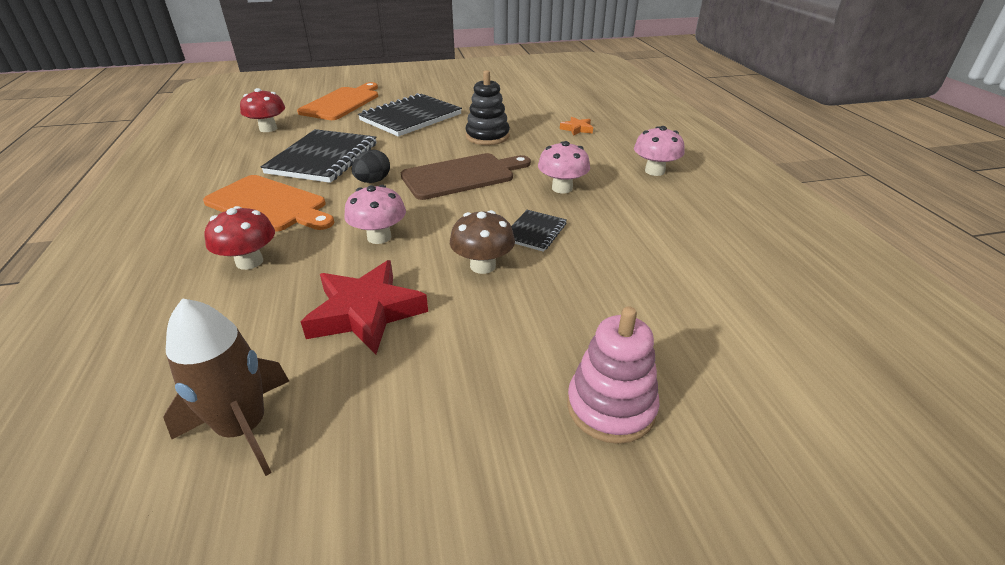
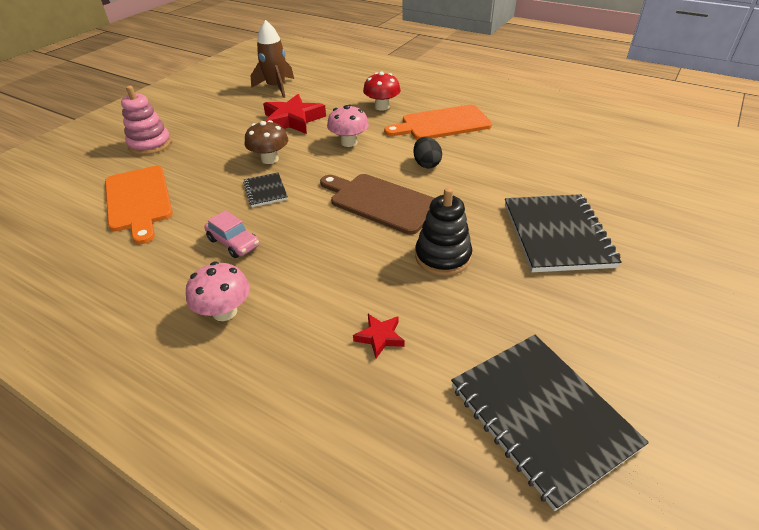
camera: 135 degrees right, 5 degrees up
(268, 129) = (602, 154): red mushroom -> none
(323, 158) = (498, 158): black notebook -> black notebook (541, 416)
(342, 103) = (656, 211): orange cutting board -> orange cutting board (138, 201)
(462, 176) = (380, 202): brown cutting board -> brown cutting board turned 105 degrees clockwise
(562, 188) = (290, 236): pink mushroom -> none
(577, 129) = (380, 337): orange star -> red star
(611, 204) = (234, 243): none -> pink car

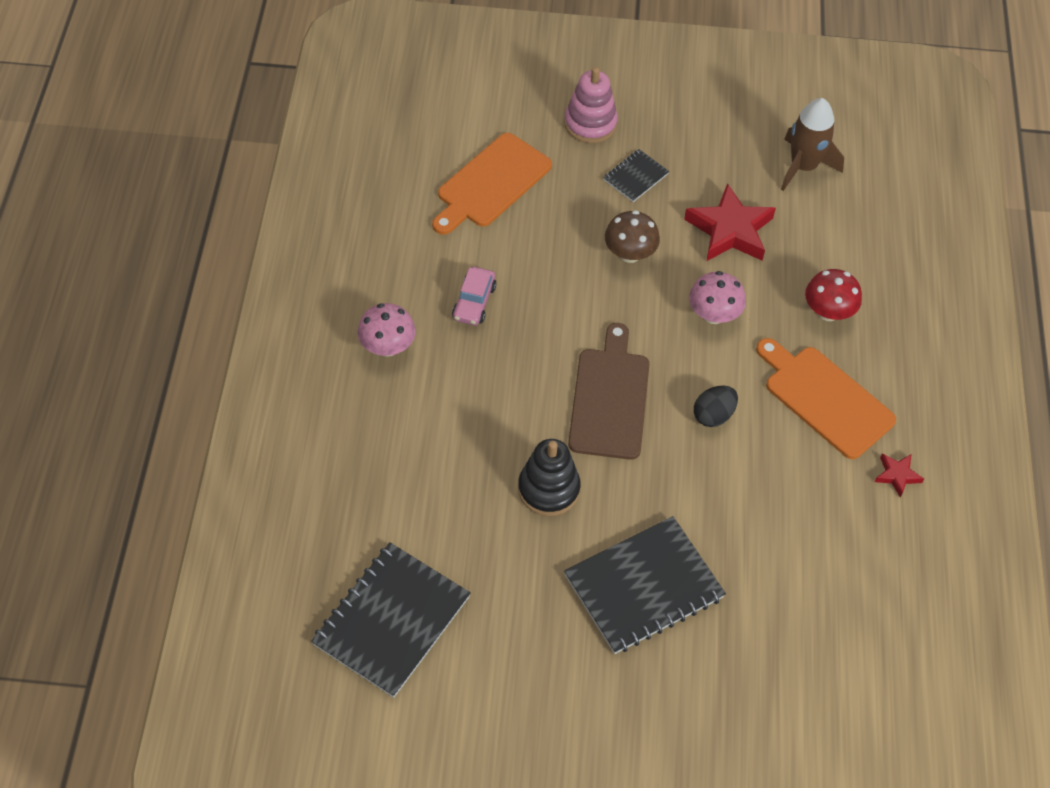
camera: 60 degrees right, 15 degrees up
(265, 191) = (569, 283): black notebook -> black notebook (635, 177)
(380, 337) = (417, 476): red star -> red star (897, 475)

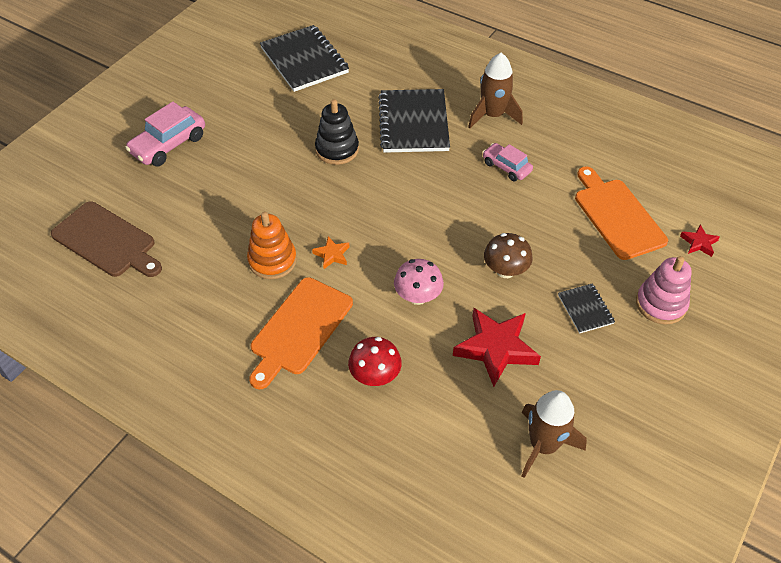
camera: 120 degrees right, 5 degrees down
(387, 346) = (493, 115): pink mushroom -> brown rocket
(610, 398) = (383, 205): brown cutting board -> brown cutting board (107, 241)
(643, 587) = (239, 165): black notebook -> black notebook (414, 123)
(661, 699) = (169, 145): none -> pink car
(713, 415) = (332, 255): black egg -> orange star
(760, 469) = (272, 260): none -> orange stacking toy
(825, 398) = (299, 329): orange cutting board -> orange cutting board turned 135 degrees clockwise
(897, 475) = (206, 339): red star -> red star (699, 243)

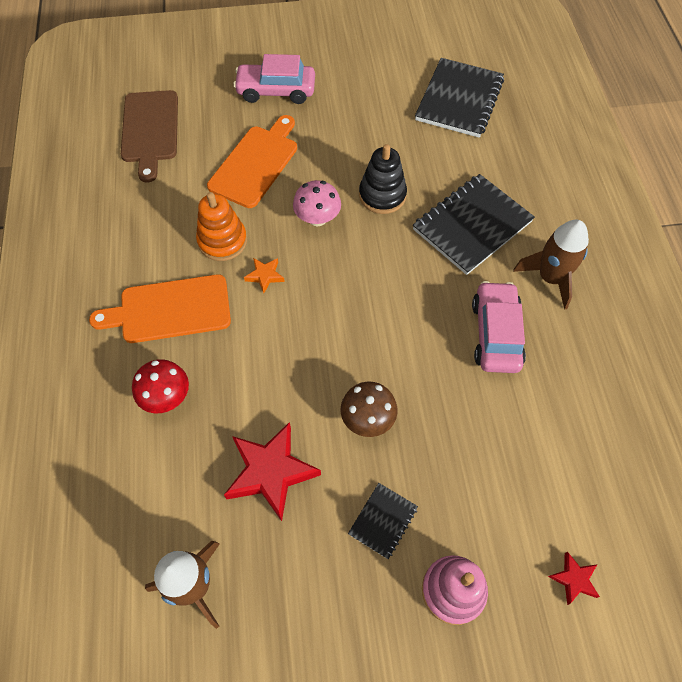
camera: 50 degrees right, 10 degrees up
(418, 296) = (276, 370): pink mushroom -> pink mushroom (317, 218)
(506, 167) = (495, 334): pink car -> pink car, size x1.58
(617, 216) = (532, 473): orange cutting board -> orange cutting board (256, 163)

